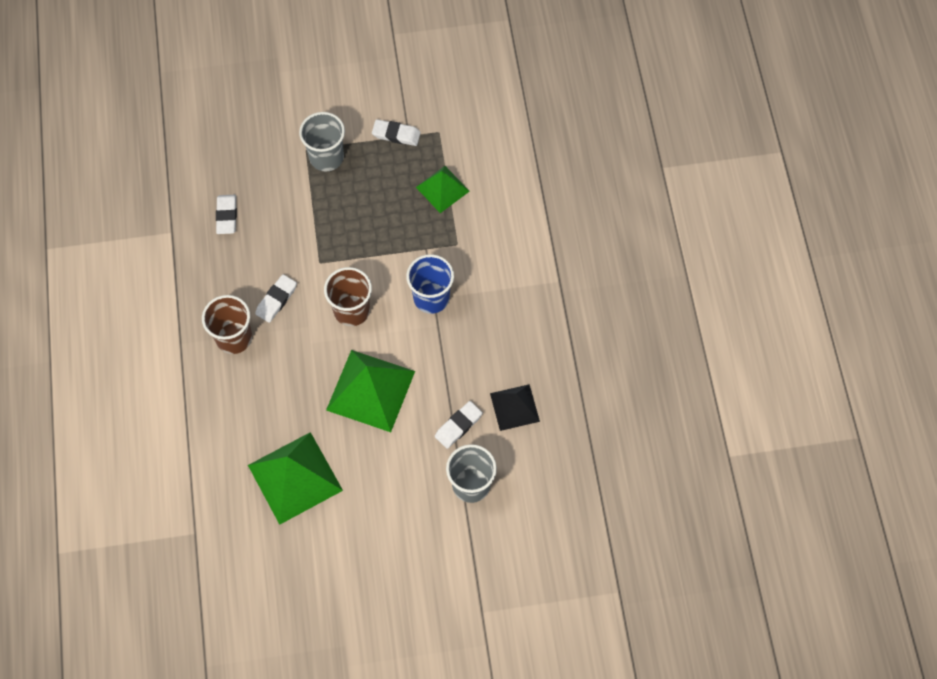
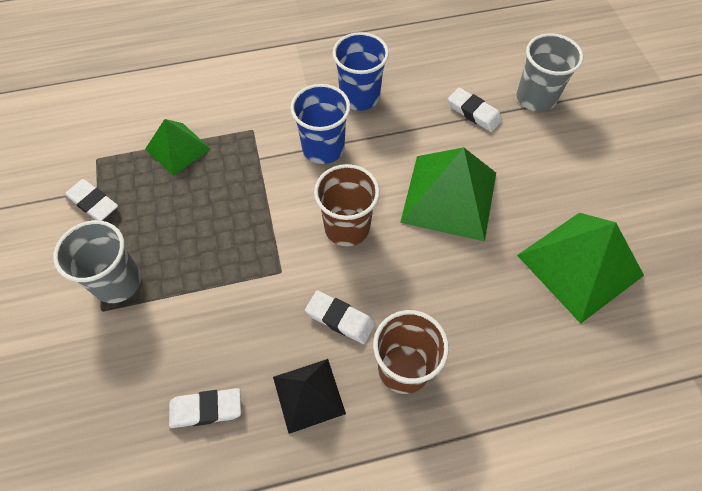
camera: 95 degrees left, 5 degrees down
(396, 134) = (93, 203): white eraser -> white eraser turned 60 degrees counterclockwise
(486, 331) = (359, 97): none -> blue cup
(514, 407) = (442, 69): black pyramid -> black pyramid (308, 395)

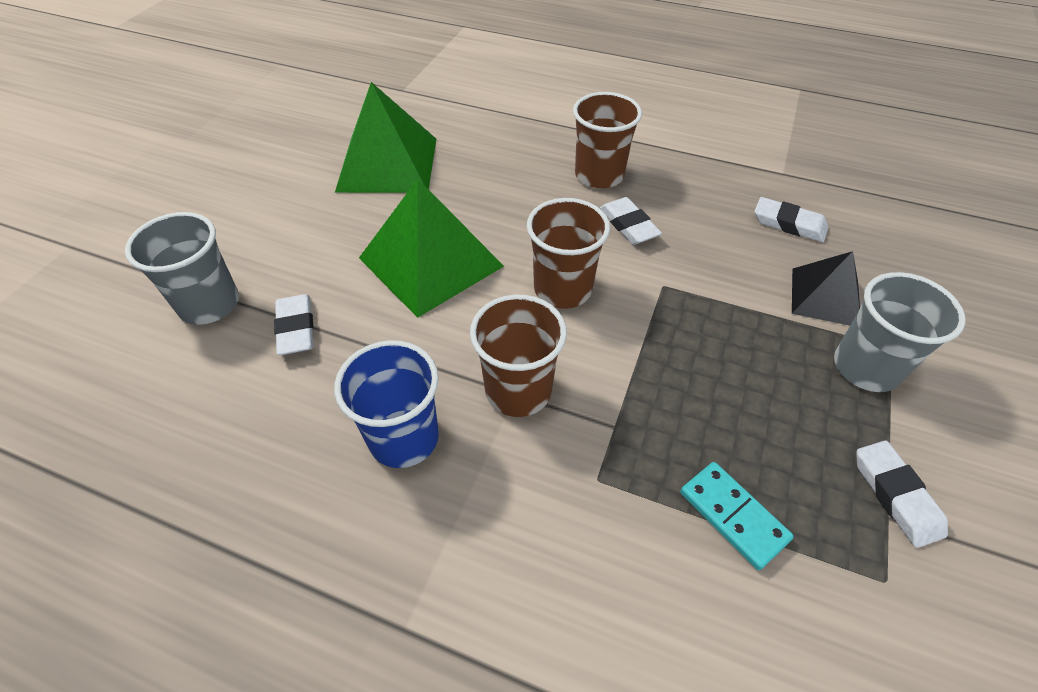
camera: 145 degrees left, 10 degrees down
(178, 148) = (733, 515): green pyramid -> turquoise domino
(308, 395) = (691, 195): black pyramid -> black pyramid (825, 297)
(323, 148) = (518, 390): blue cup -> brown cup

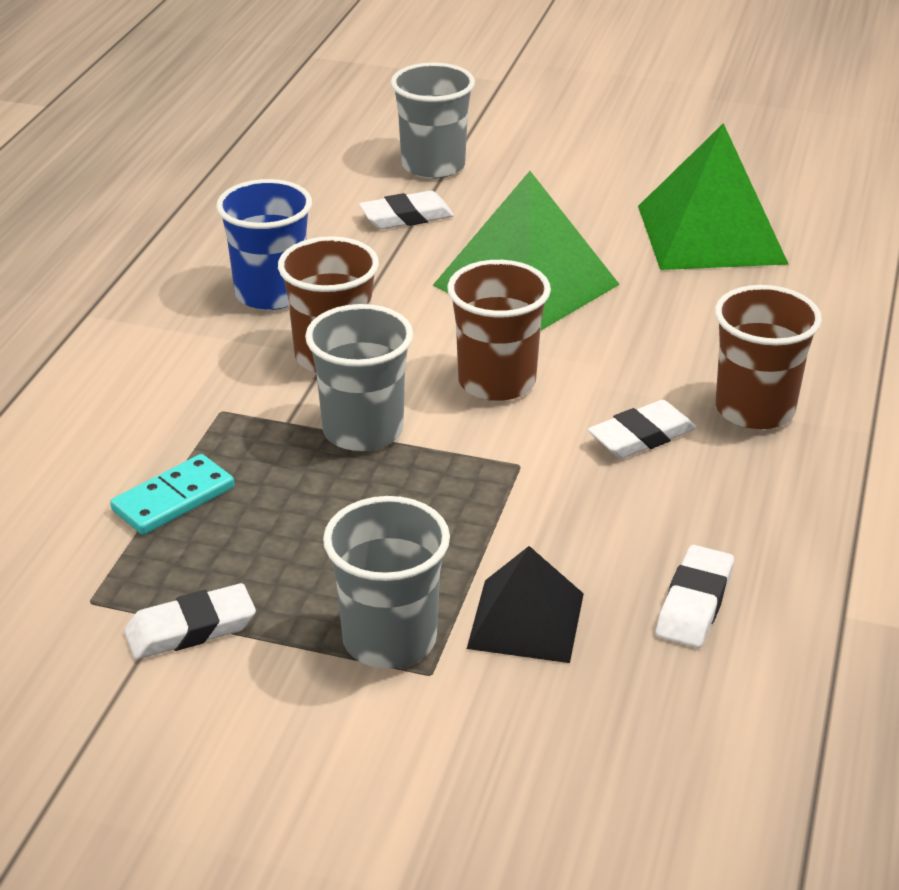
camera: 85 degrees right, 15 degrees down
(626, 373) = (363, 430): none -> grey cup

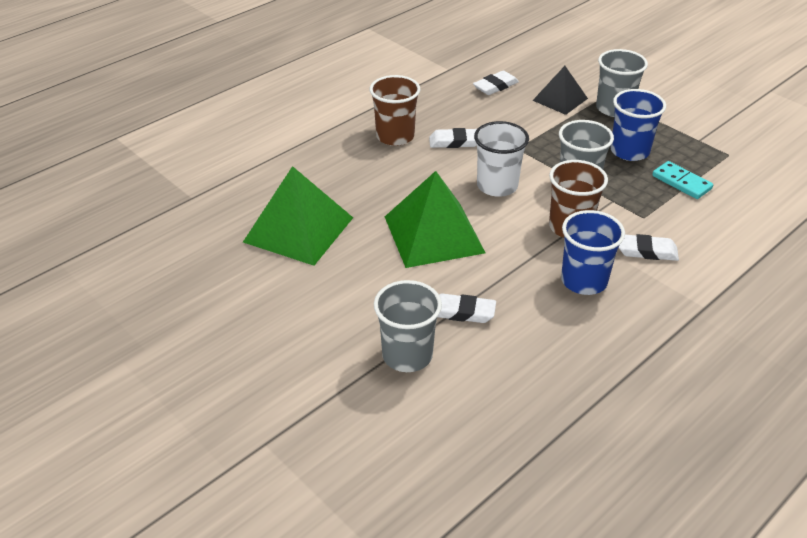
camera: 150 degrees left, 5 degrees up
(173, 499) = (681, 182): turquoise domino -> turquoise domino turned 60 degrees clockwise
(191, 629) = (689, 133): white eraser -> white eraser (647, 251)
(302, 534) = (629, 151): none -> blue cup
(497, 382) = (497, 186): brown cup -> white cup

